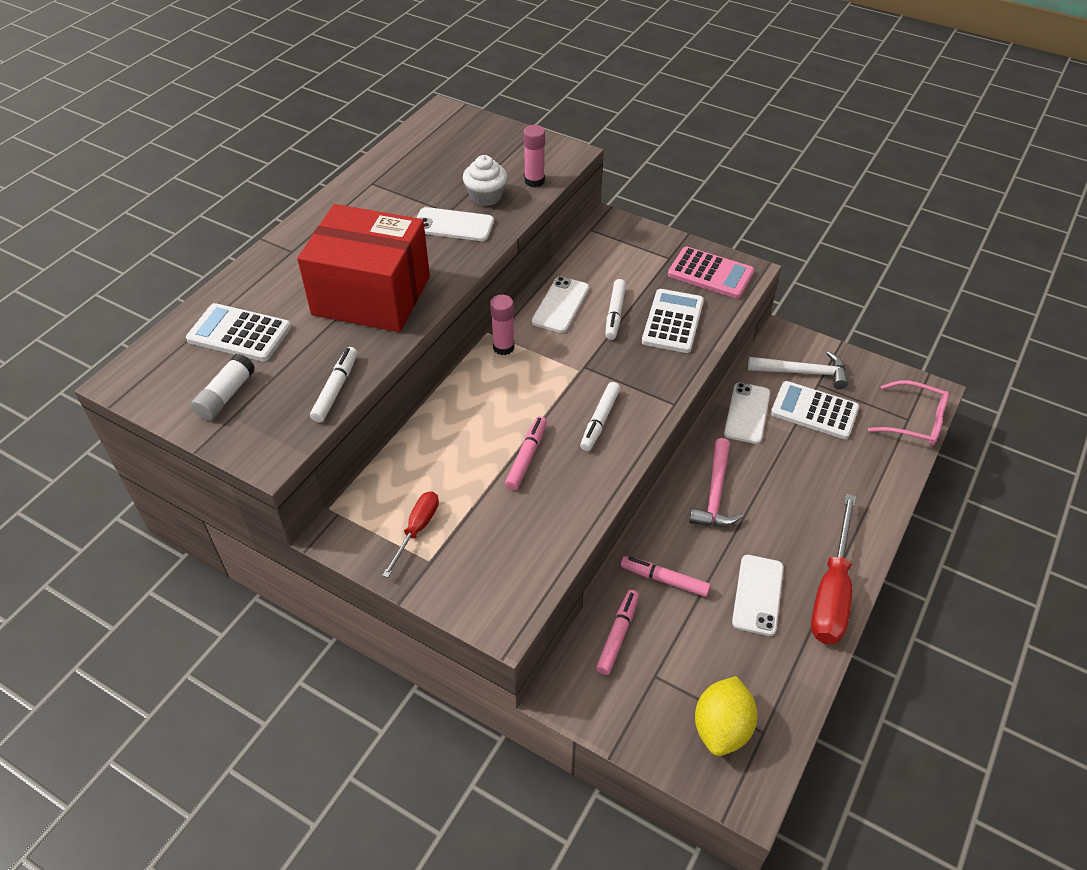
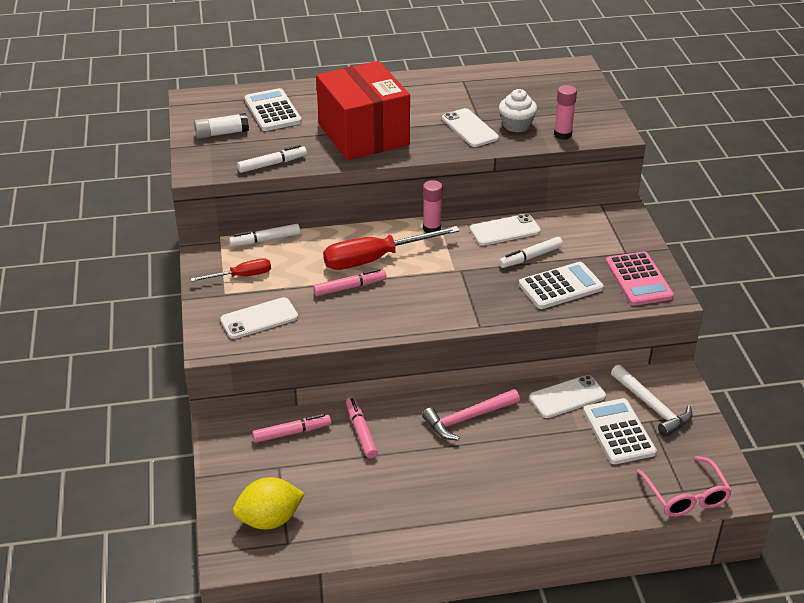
camera: 50 degrees right, 10 degrees down
(600, 421) = (420, 301): white marker -> white marker (265, 240)
(757, 595) = (400, 485): white phone -> white phone (259, 318)
(831, 591) = (448, 523): red screwdriver -> red screwdriver (375, 259)

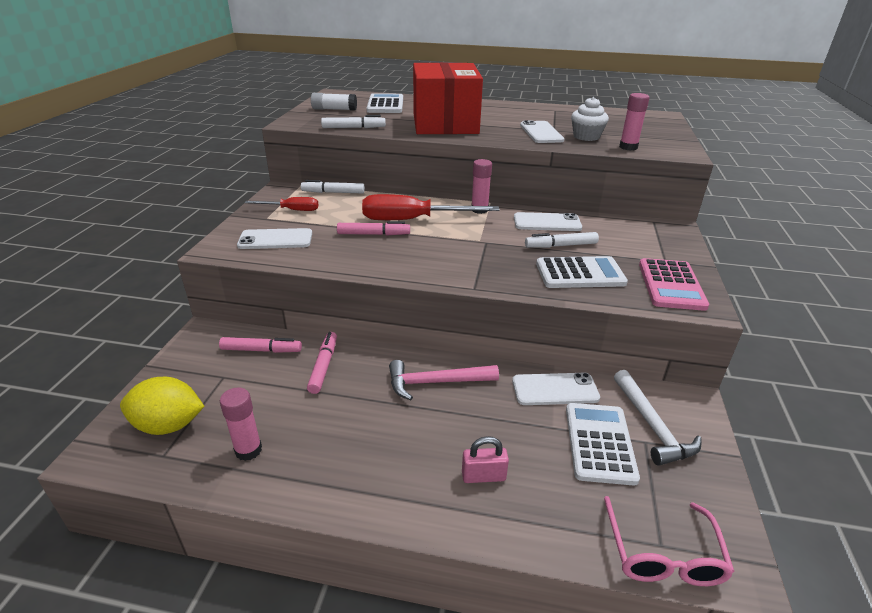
camera: 20 degrees right, 5 degrees down
(353, 518) = (248, 450): none -> pink glue stick
(545, 482) = (483, 476): none -> pink padlock

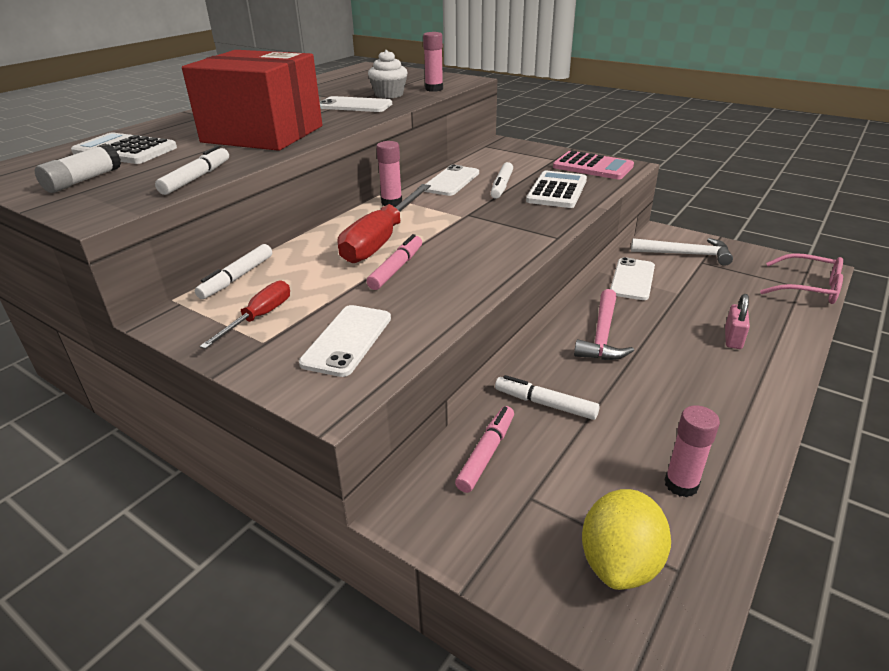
camera: 65 degrees left, 0 degrees up
(323, 366) = (545, 404): pink marker -> white marker
(599, 443) = (701, 279): white calculator -> none

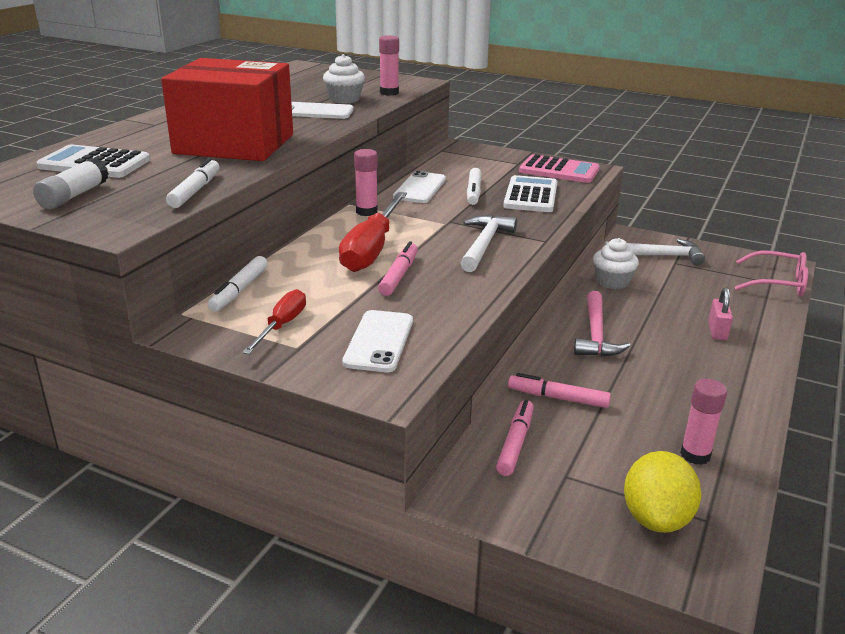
camera: 10 degrees left, 5 degrees down
(494, 239) = (484, 244): none -> white hammer
(545, 404) = (558, 398): white marker -> pink marker
(632, 279) = (612, 281): white phone -> white cupcake

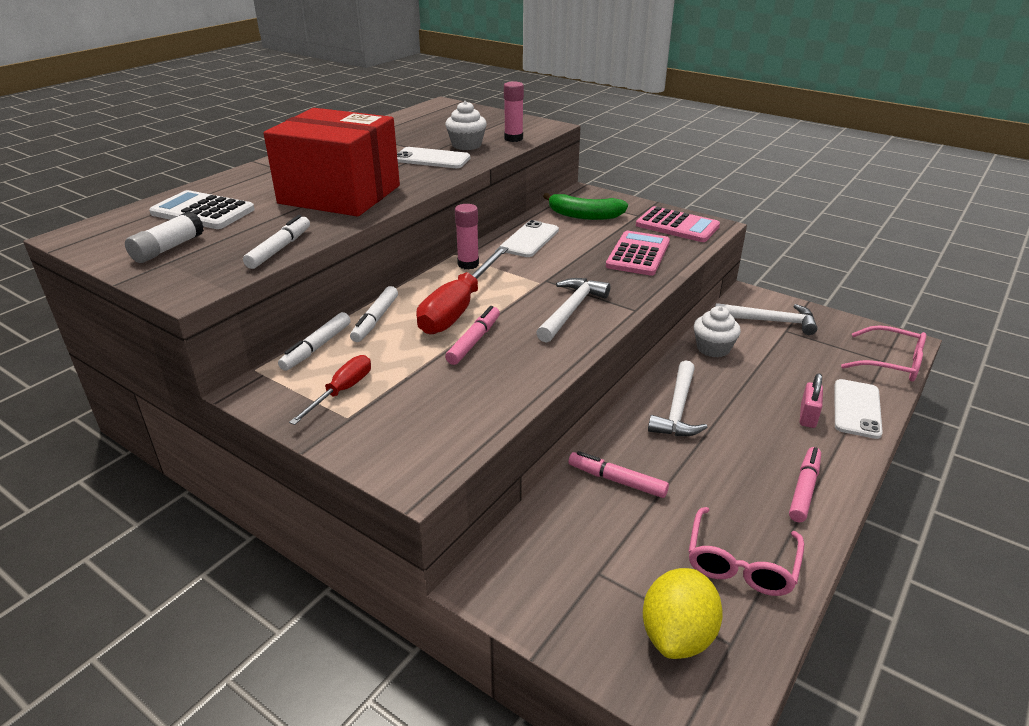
camera: 10 degrees right, 5 degrees up
(379, 341) = (428, 418): white phone -> white phone (856, 409)
(466, 166) = (584, 216): none -> green banana
(473, 192) = (581, 247): white marker -> white marker (375, 320)
(515, 443) = (558, 529): pink marker -> pink marker (804, 489)
(531, 195) = (638, 254): white calculator -> pink calculator
(595, 334) = (677, 409): pink hammer -> white hammer
(695, 455) = (741, 563): pink glue stick -> pink glasses

